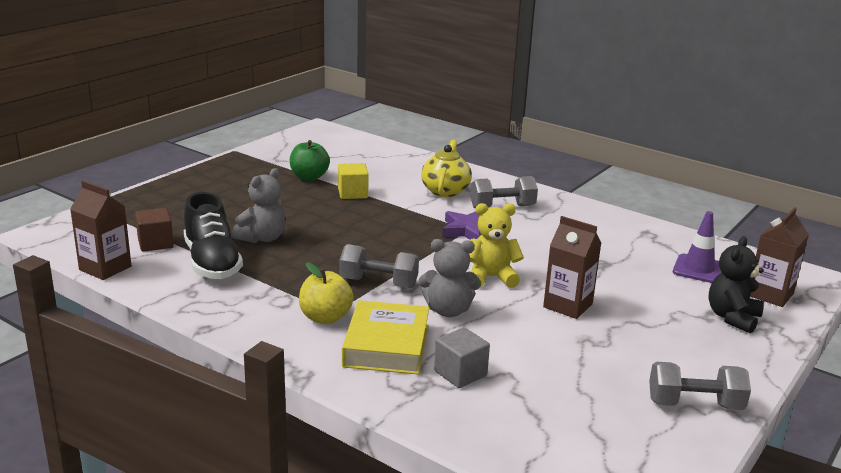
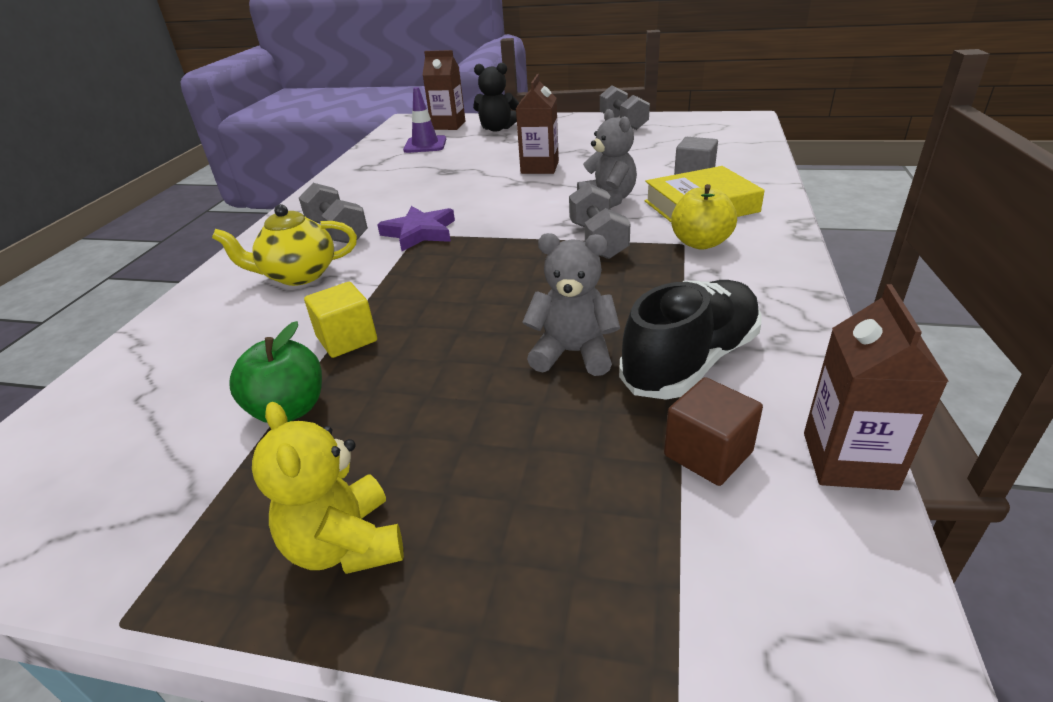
camera: 110 degrees left, 10 degrees up
(491, 277) = (522, 200): yellow teddy bear -> yellow teddy bear (346, 545)

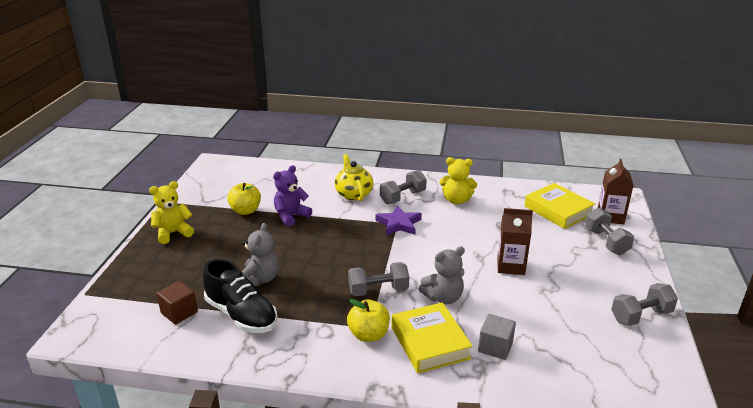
camera: 85 degrees right, 5 degrees down
(289, 409) = (245, 211): green apple -> yellow apple
(347, 339) = (291, 216): yellow cube -> purple teddy bear
(370, 195) = (456, 200): none -> yellow teddy bear
(425, 145) = (558, 210): purple traffic cone -> yellow book
(497, 129) = (606, 242): black teddy bear -> grey dumbbell
(849, 460) = (158, 351): brown carton -> none

